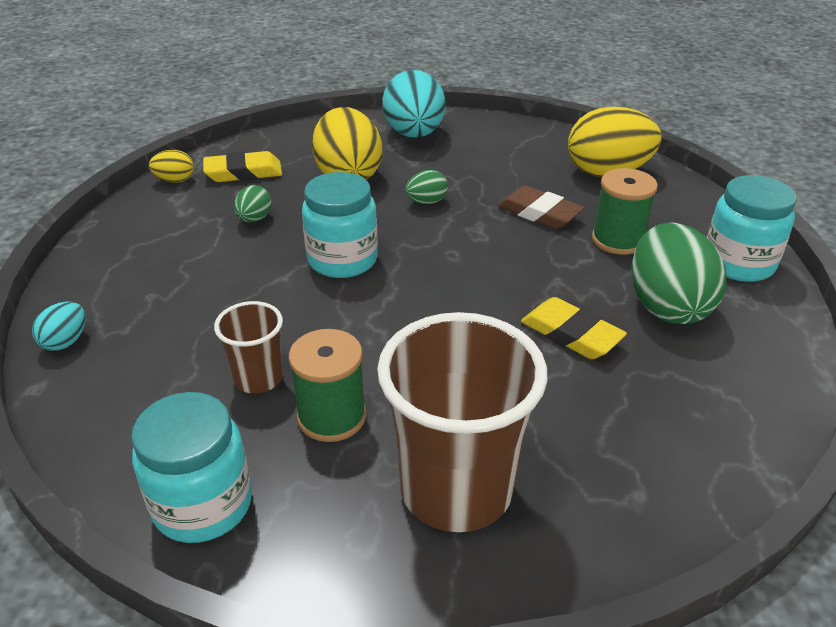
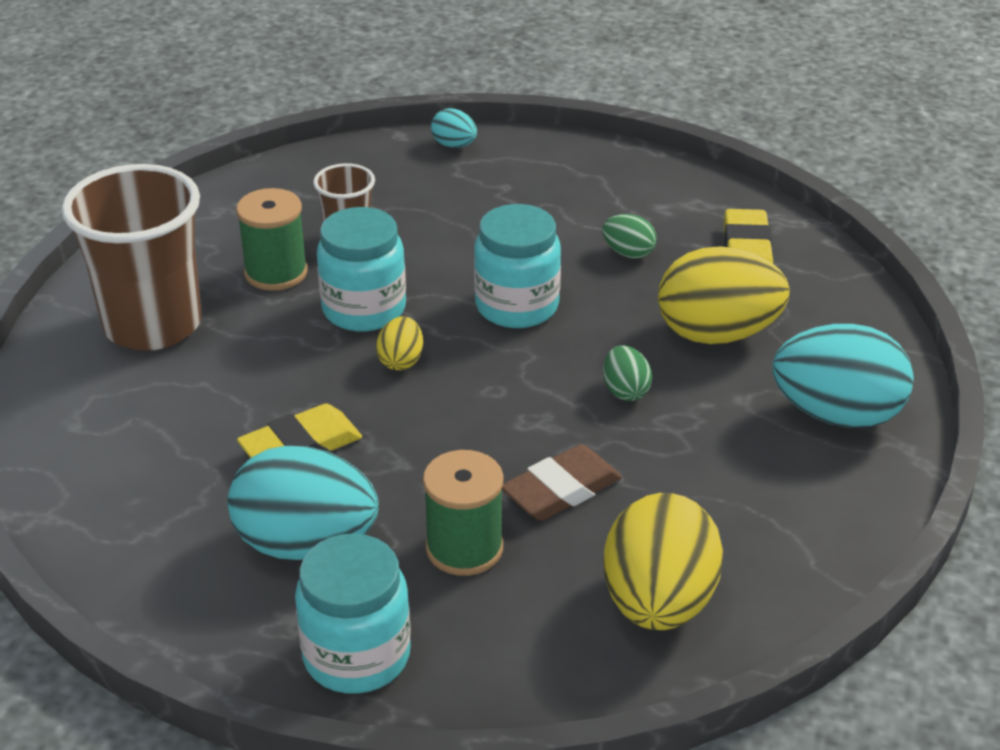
camera: 105 degrees right, 0 degrees up
(175, 180) = (739, 203): yellow egg -> yellow egg (401, 361)
(203, 504) = (223, 206): turquoise jar -> turquoise jar (364, 309)
(667, 306) = (306, 543): green egg -> turquoise egg

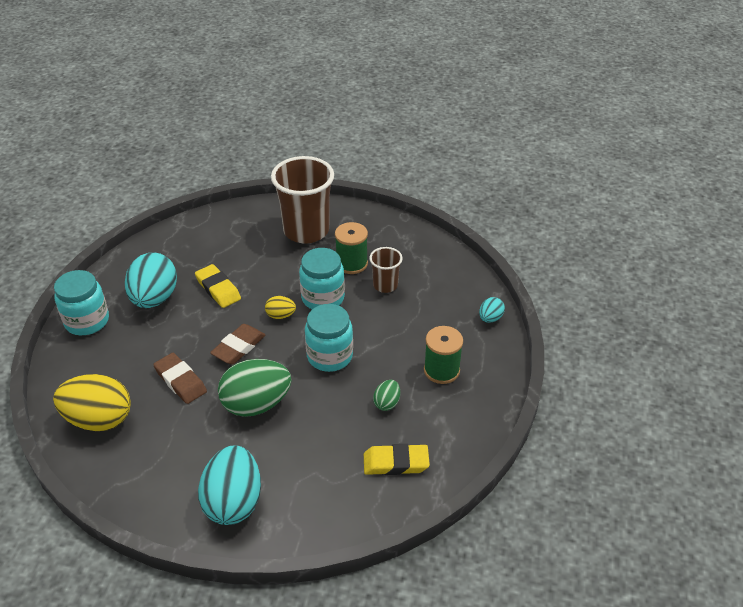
camera: 85 degrees right, 5 degrees up
(464, 548) = (145, 349): green spool -> green spool (441, 370)
(479, 414) = (238, 347): none -> brown eraser
(625, 391) = (256, 404): green egg -> green egg, size x2.13
(717, 334) = (308, 446): yellow egg -> none

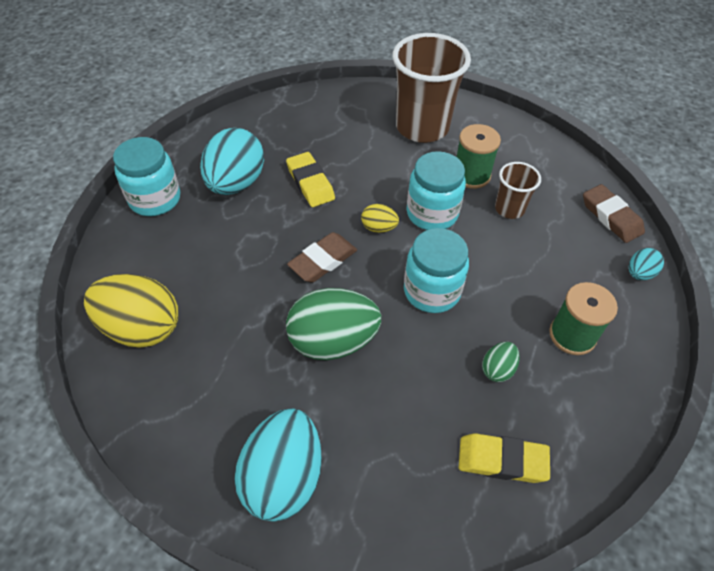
camera: 10 degrees right, 10 degrees up
(180, 381) = (247, 293): brown eraser -> brown eraser (611, 217)

